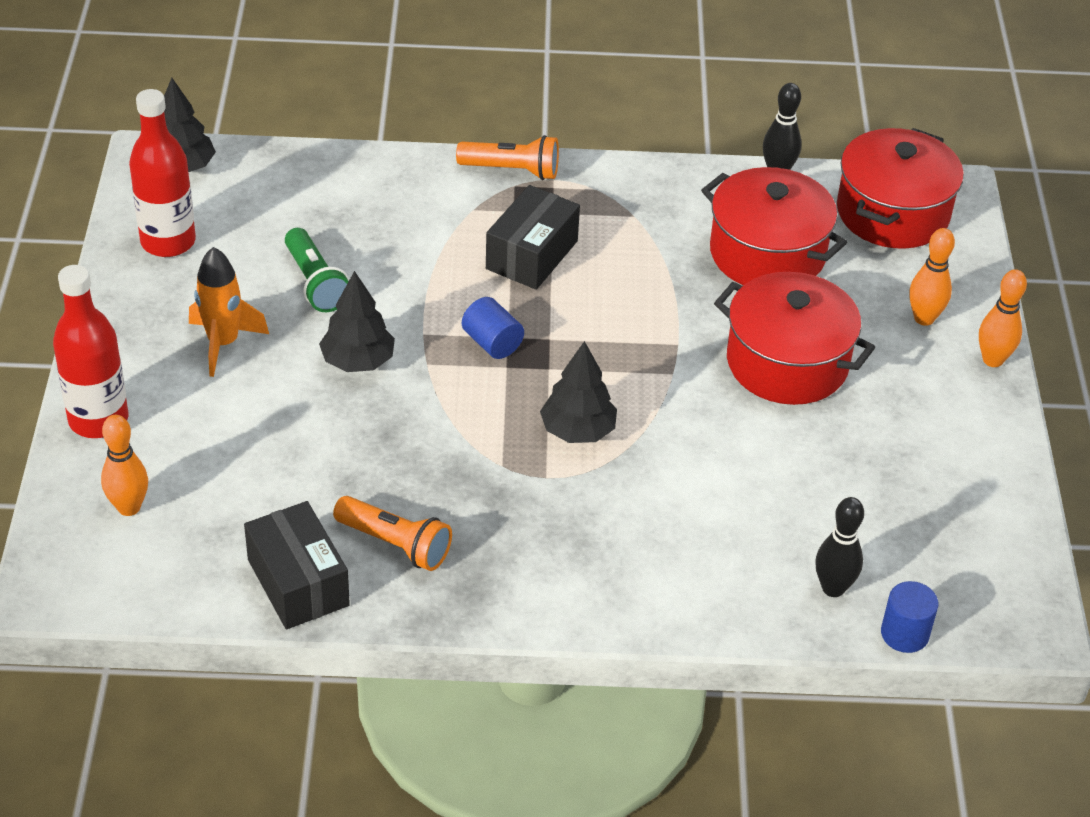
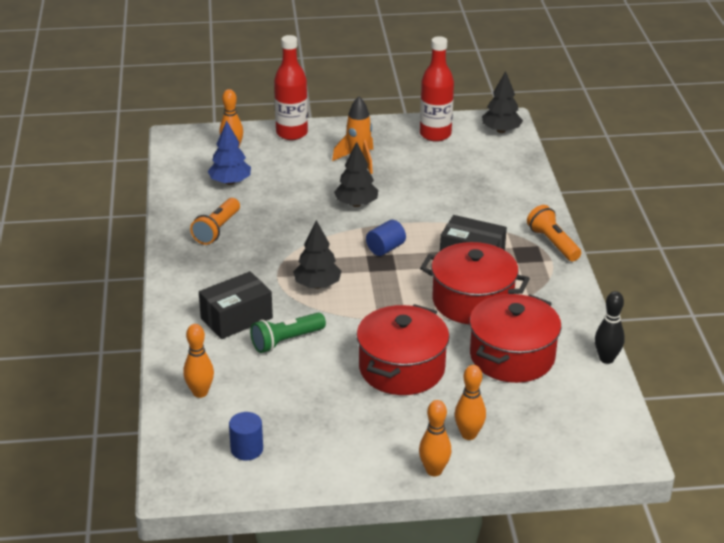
camera: 85 degrees right, 10 degrees down
(243, 517) = (230, 182): none -> blue tree
(298, 582) = (187, 203): black box -> black box (236, 318)
(315, 283) = (417, 183): green flashlight -> green flashlight (286, 341)
(512, 170) = (553, 243): orange flashlight -> orange flashlight turned 150 degrees clockwise
(833, 588) = (200, 392): black bowling pin -> orange bowling pin
(892, 213) = (585, 418): red pot -> red pot (472, 301)
(904, 634) = (164, 424): blue cylinder -> blue cylinder (247, 449)

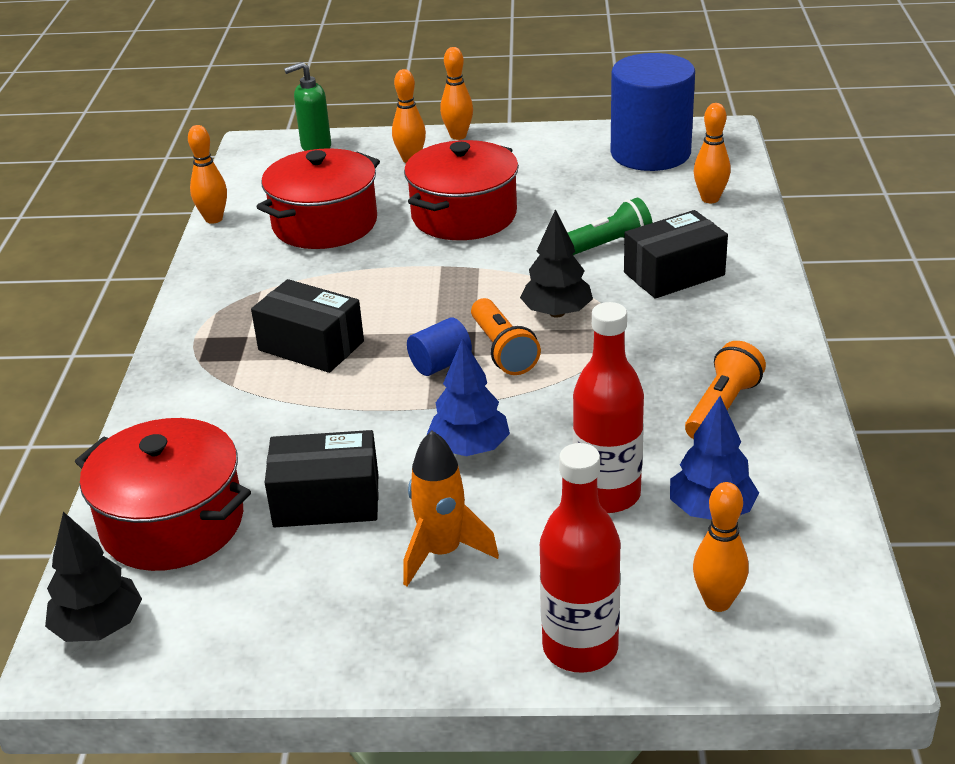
camera: 170 degrees left, 0 degrees up
(247, 449) = (650, 153): blue cylinder -> blue cylinder, size x2.30
(356, 204) = (469, 448): black tree -> blue tree
(423, 178) = (326, 500): none -> black box
(435, 134) = (250, 623): red bottle -> red bottle (607, 495)
(472, 301) = (341, 285): red pot -> red pot (172, 523)
(553, 243) = (173, 363): orange flashlight -> orange flashlight (503, 350)
(568, 451) = (315, 147): none -> green soap dispenser
(606, 359) = (213, 219): black bowling pin -> orange bowling pin

